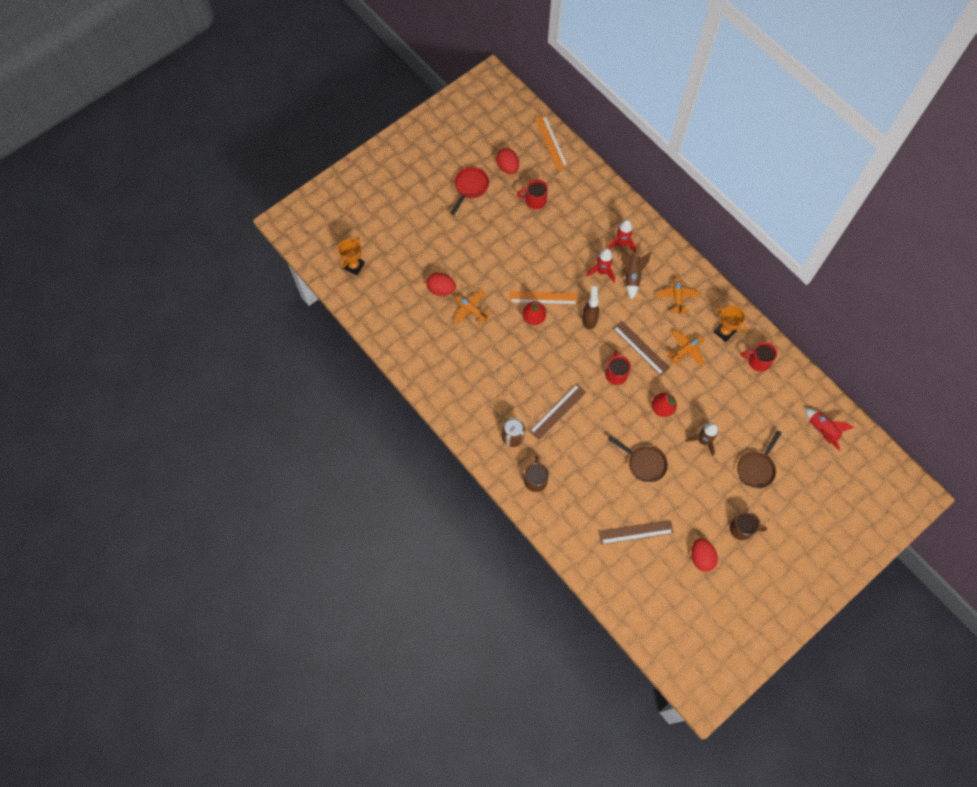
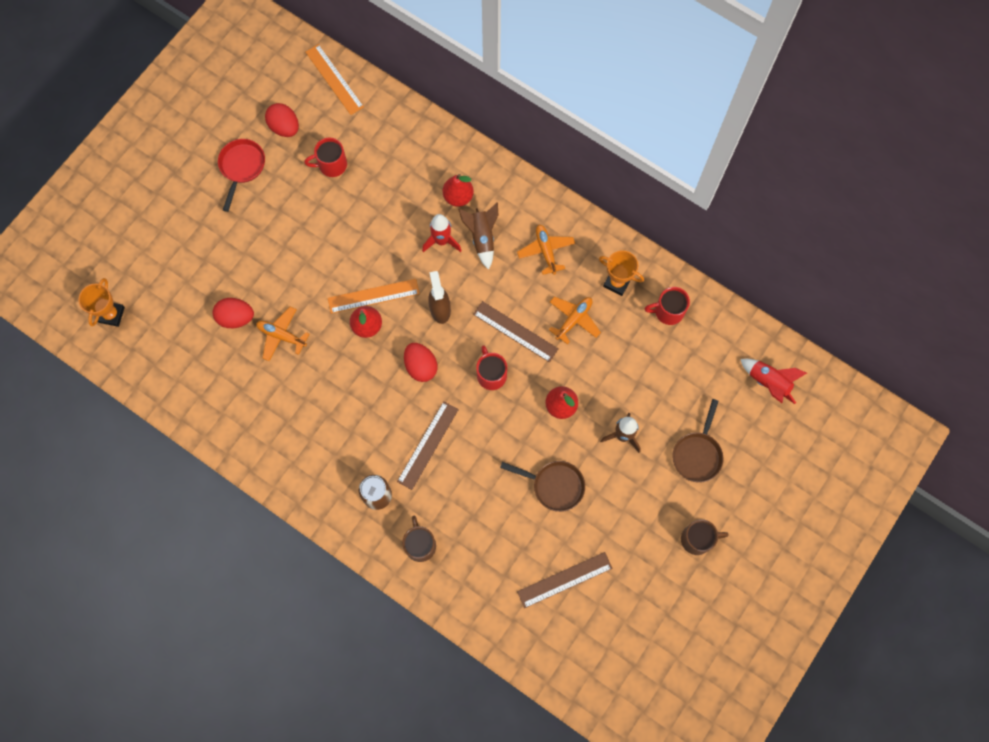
camera: 15 degrees left, 5 degrees up
(621, 244) = (458, 197): red rocket -> red pear
(701, 557) = (655, 591): red egg -> red egg (421, 366)

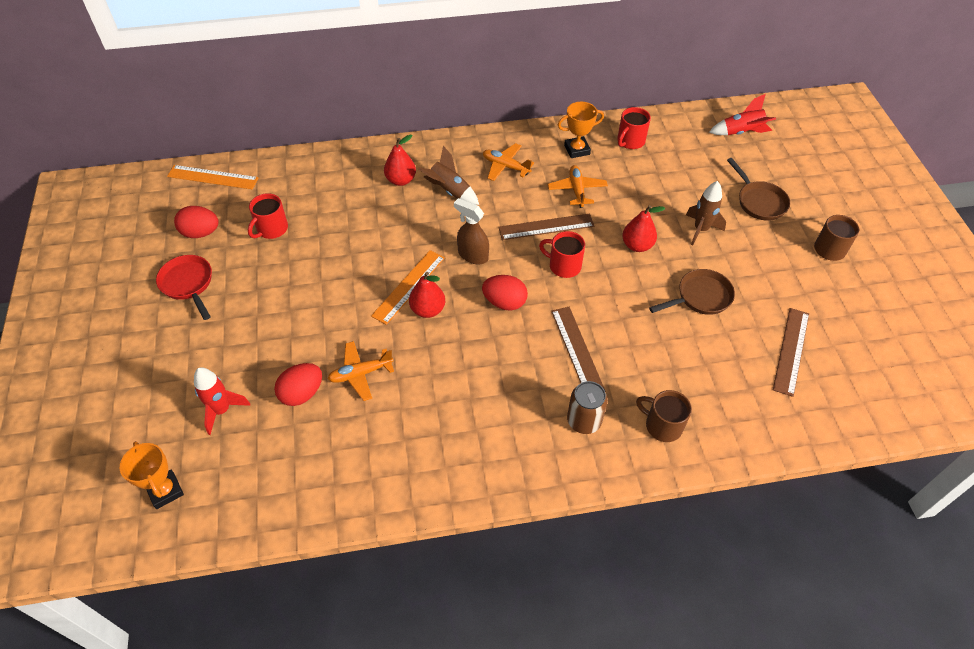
camera: 45 degrees left, 20 degrees down
(442, 241) = (421, 214): red rocket -> red rocket (222, 410)

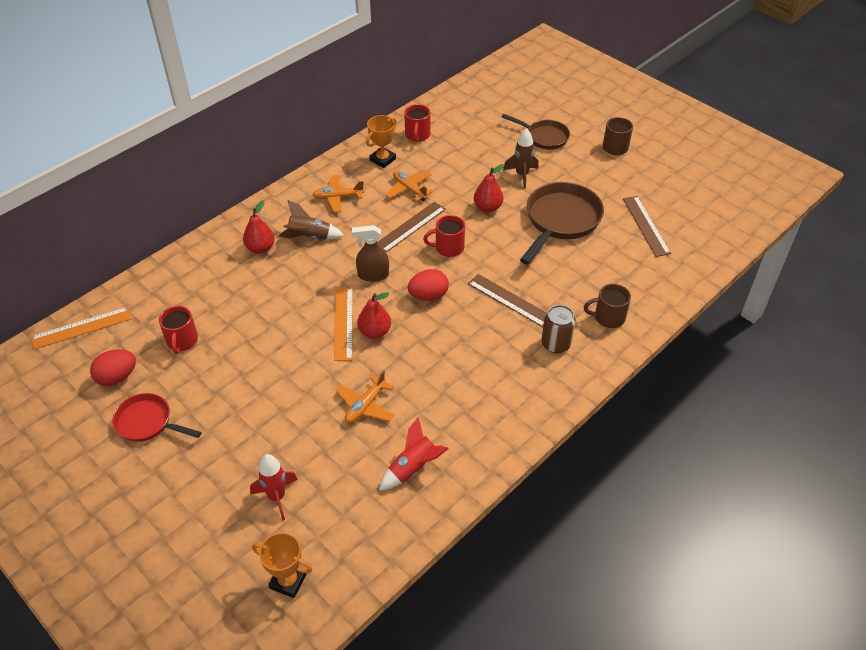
camera: 35 degrees left, 5 degrees down
(302, 393) = (332, 446): red egg -> none
(700, 297) = (560, 221): brown pan -> brown pan, size x1.66
(741, 132) = (491, 94): red rocket -> red rocket (413, 468)

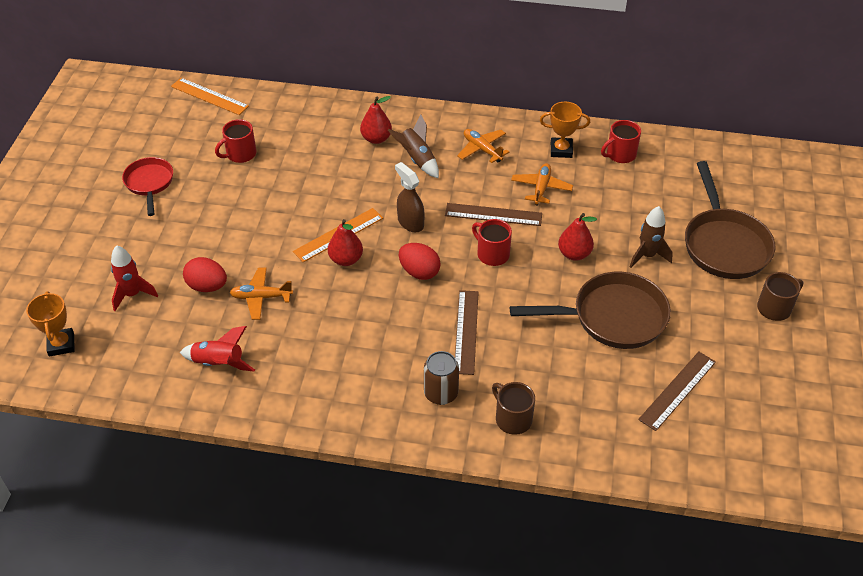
camera: 55 degrees right, 0 degrees up
(117, 377) = (178, 142): red egg -> red egg (207, 286)
(544, 137) = (724, 244): brown pan -> brown pan, size x1.66

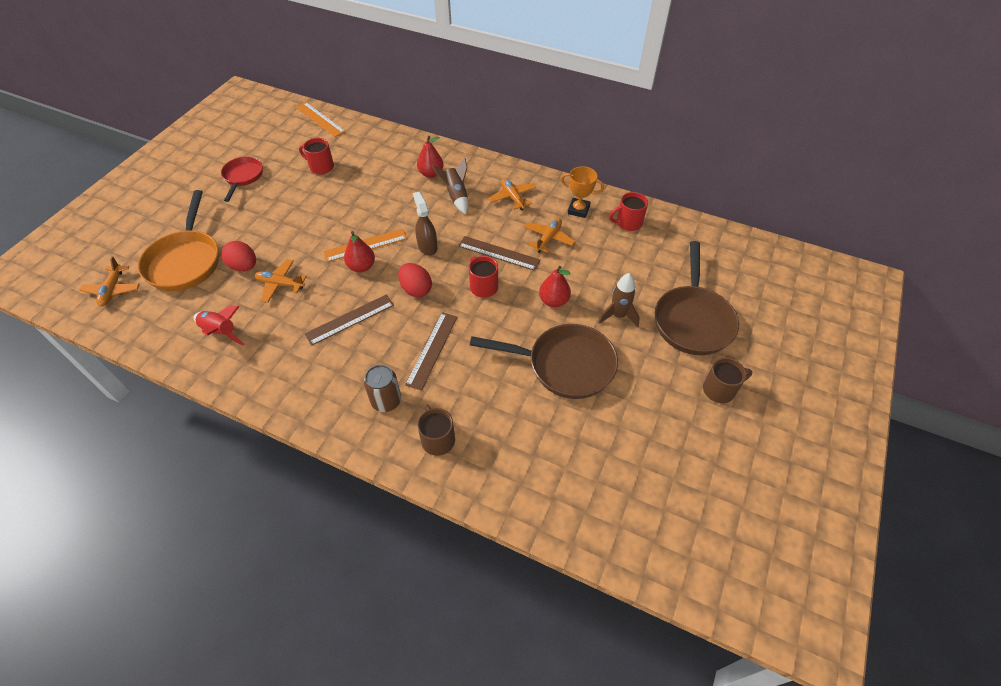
camera: 15 degrees right, 5 degrees up
(61, 344) = (113, 290): orange trophy -> orange plane
(132, 294) = (185, 261): red rocket -> orange pan
(240, 154) = (321, 167): red mug -> red mug turned 45 degrees clockwise
(677, 390) = (598, 448): brown ruler -> brown ruler (350, 319)

